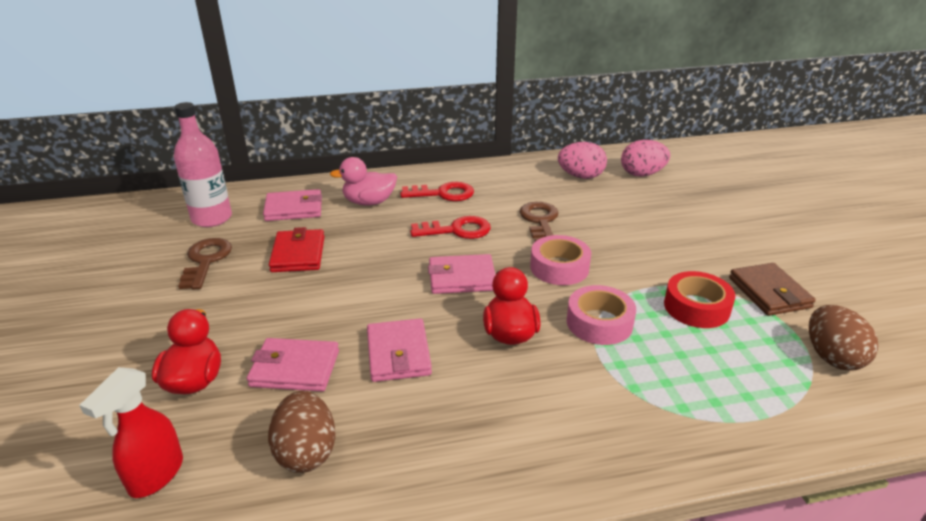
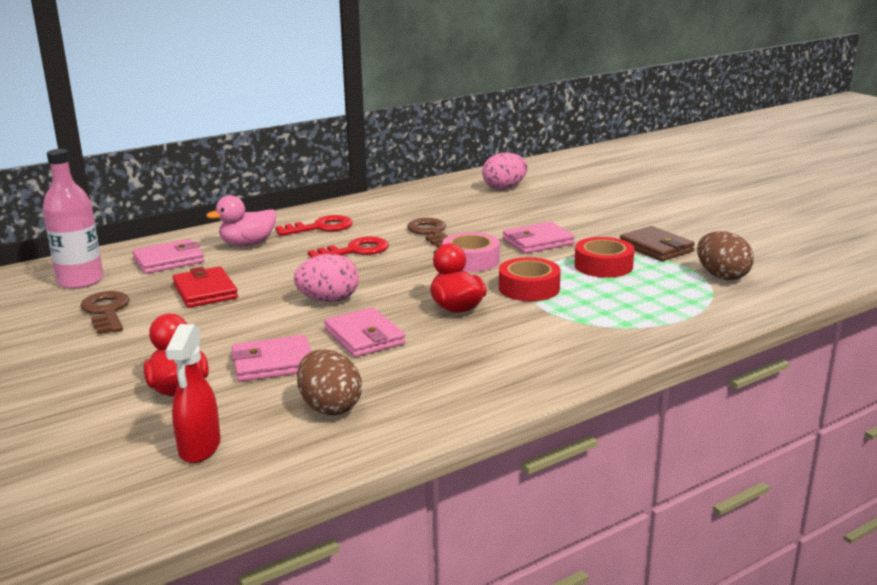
camera: 20 degrees left, 10 degrees down
(462, 278) = (385, 281): pink wallet -> pink wallet (538, 242)
(580, 176) = (448, 197): pink egg -> pink egg (328, 300)
(599, 323) = (529, 288): pink tape -> red tape

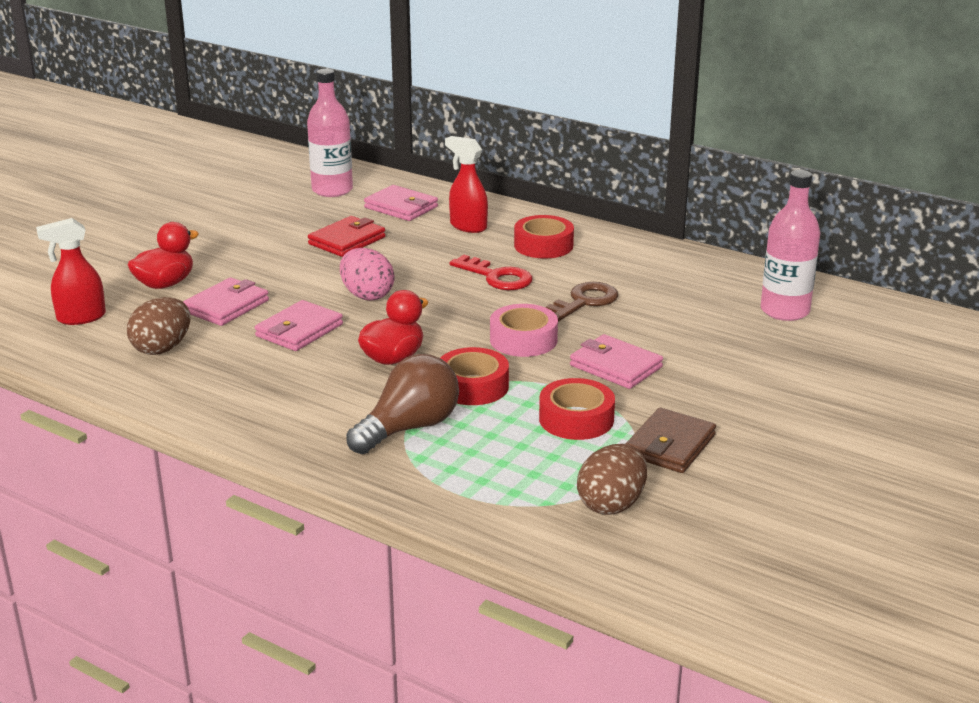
camera: 65 degrees right, 5 degrees up
(106, 311) = (281, 218): brown key -> none
(247, 244) = (468, 226): pink duck -> red spray bottle
(273, 363) = (226, 306): pink wallet -> pink wallet turned 75 degrees clockwise
(320, 227) = (543, 245): red key -> red tape
(504, 188) = (785, 311): pink egg -> pink bottle
(577, 320) = (409, 428): none -> brown light bulb

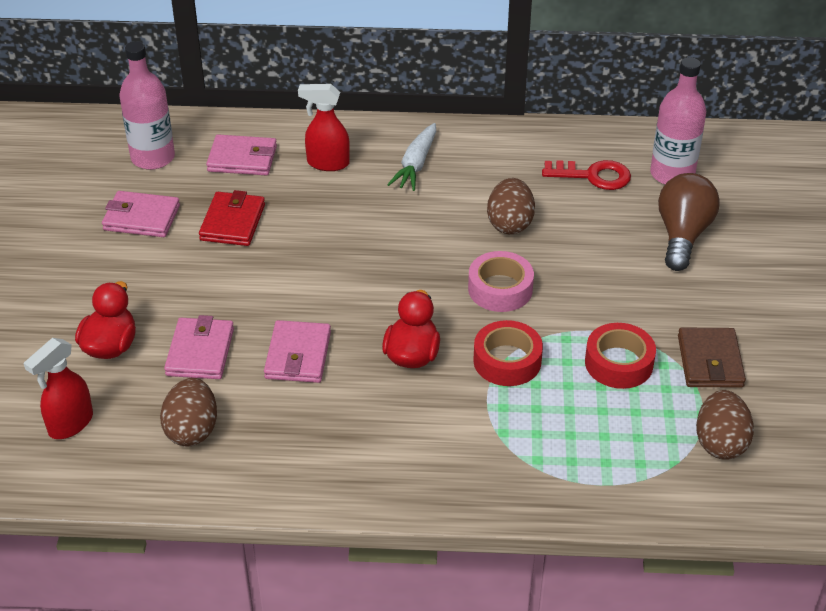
camera: 30 degrees left, 15 degrees up
(367, 295) = (318, 287): pink egg -> none
(409, 428) = (499, 431): brown light bulb -> brown light bulb (682, 235)
(497, 277) = (411, 220): red key -> red key (593, 176)
(543, 245) = (416, 165): red tape -> white carrot
(583, 302) = (510, 224): brown key -> brown egg
(615, 366) = (598, 290): pink wallet -> pink wallet (141, 218)

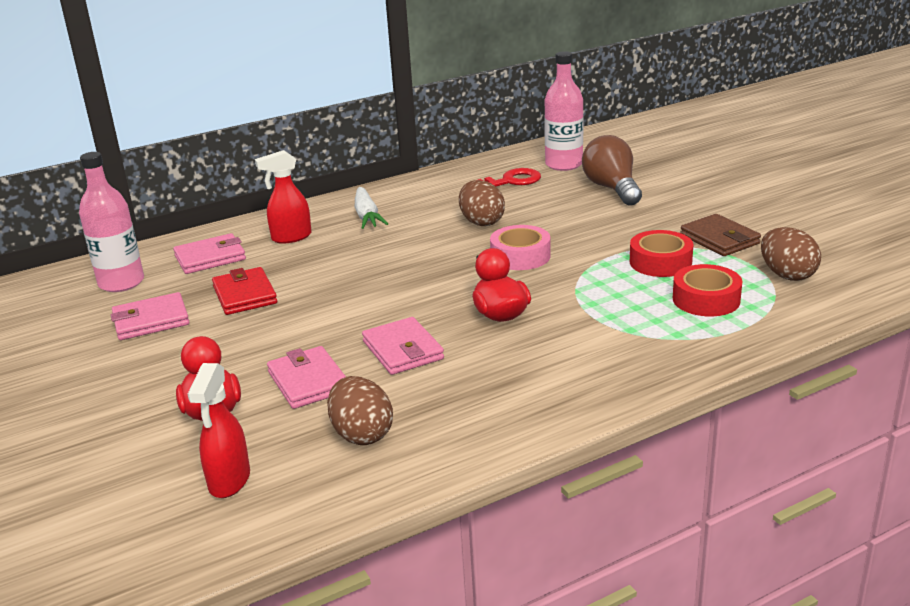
camera: 30 degrees left, 15 degrees down
(507, 361) = (578, 290): red tape -> red tape (706, 299)

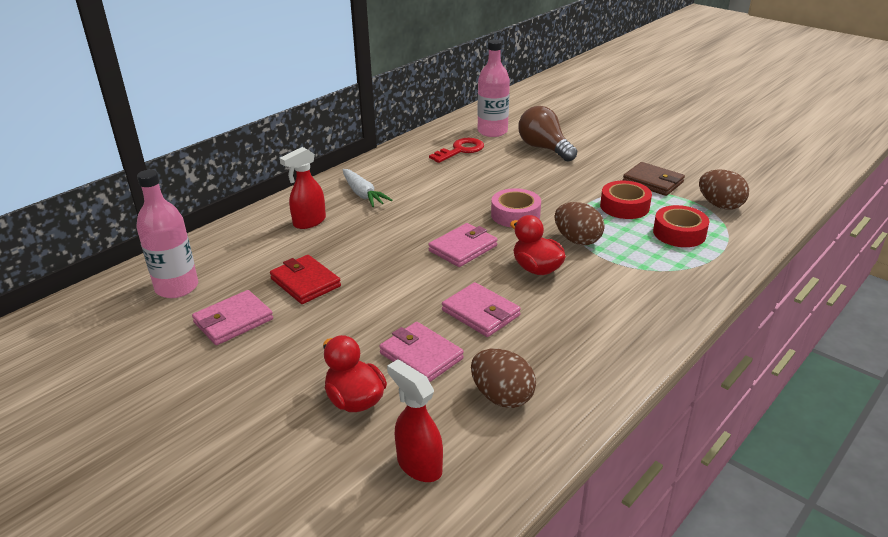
camera: 20 degrees left, 5 degrees up
(210, 258) = (247, 251): pink wallet -> pink wallet (463, 248)
(229, 481) = (419, 465): red spray bottle -> red spray bottle turned 150 degrees clockwise
(481, 222) = (463, 188): brown egg -> brown egg (577, 240)

